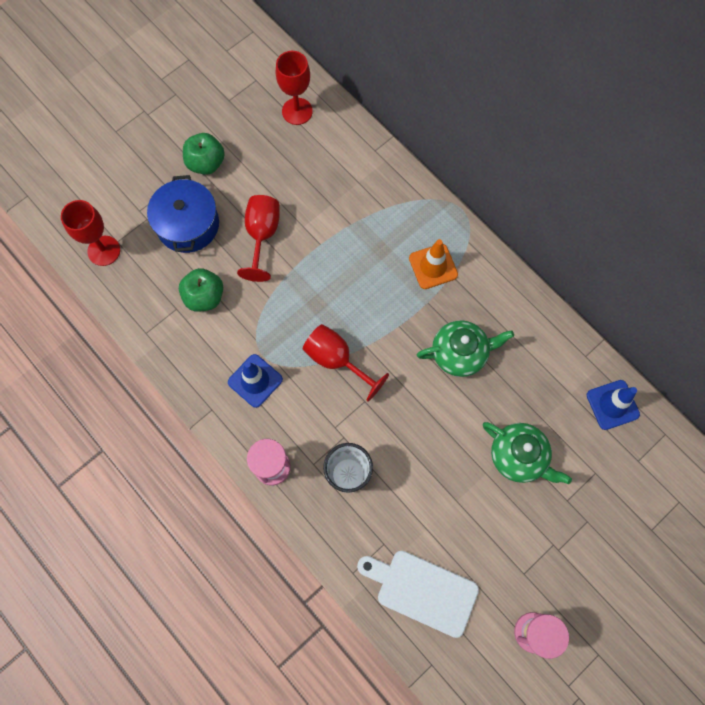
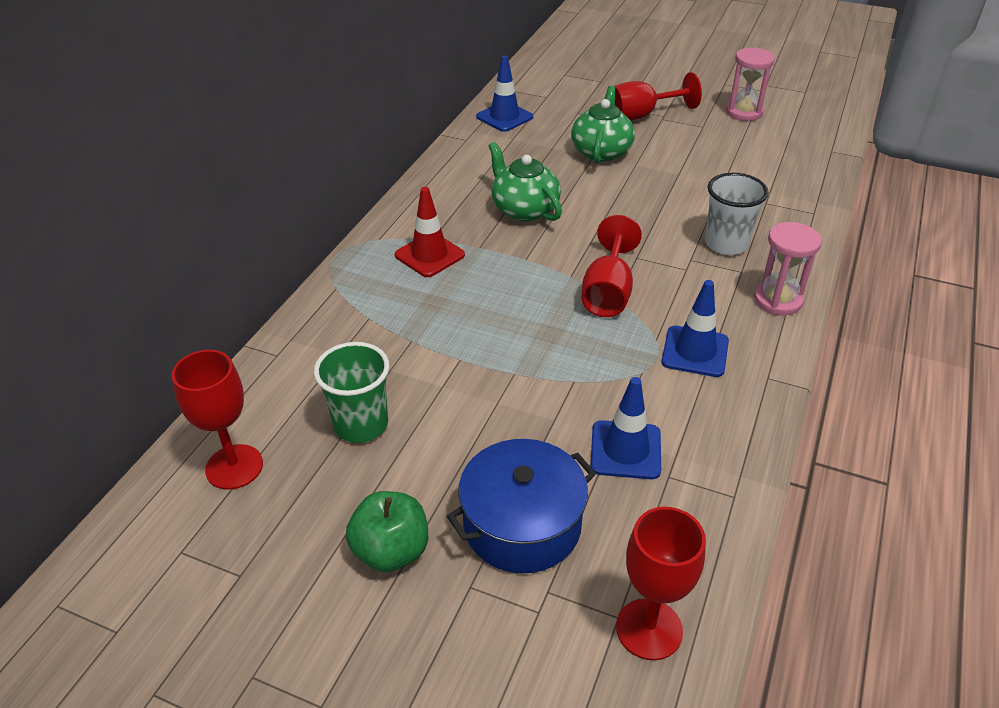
camera: 115 degrees left, 30 degrees down
(204, 297) = (625, 450): green apple -> blue traffic cone
(262, 235) = (484, 424): red goblet -> red goblet (641, 115)
(295, 176) = (361, 425): none -> green cup
(422, 590) = (779, 171): white cutting board -> none
(433, 266) = (429, 255): orange traffic cone -> red traffic cone

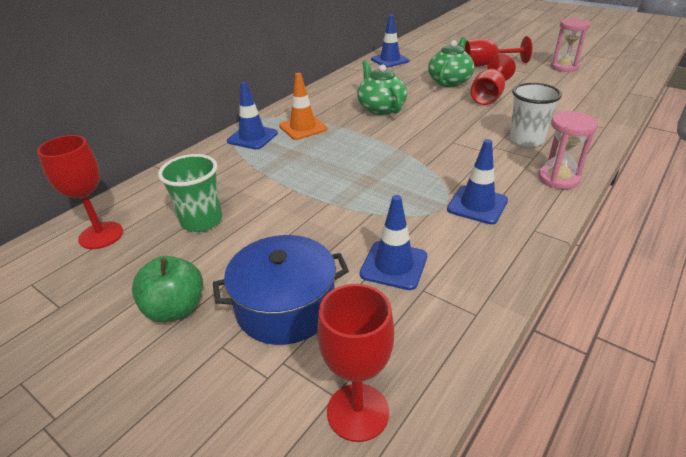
camera: 15 degrees right, 5 degrees down
(365, 280) = (252, 137): none -> blue traffic cone
(429, 255) = (303, 128): red traffic cone -> orange traffic cone
(608, 292) = (421, 160): red goblet -> red goblet (489, 96)

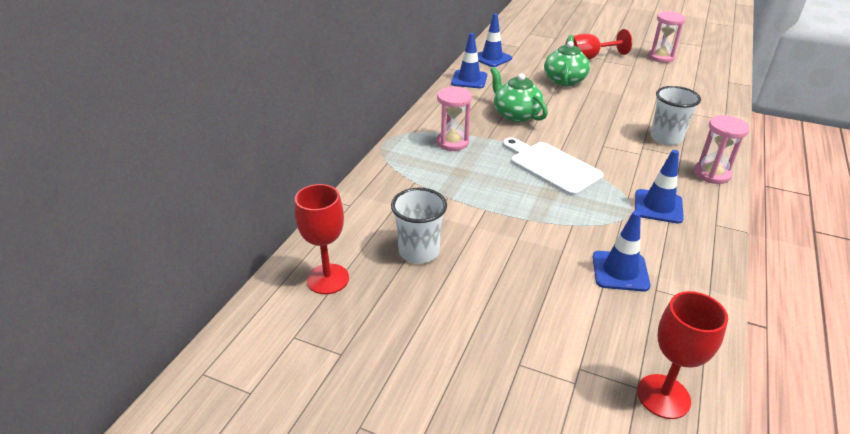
camera: 15 degrees left, 0 degrees up
(175, 309) = (455, 338): green apple -> none
(201, 221) = (419, 252): green cup -> white cup
(252, 137) = (408, 157): blue traffic cone -> blue traffic cone (469, 79)
(286, 307) = (551, 321): blue pot -> none
(303, 128) = (452, 142): orange traffic cone -> pink hourglass
(386, 157) = (552, 167): none -> white cutting board
(489, 96) = (609, 94): red goblet -> none

